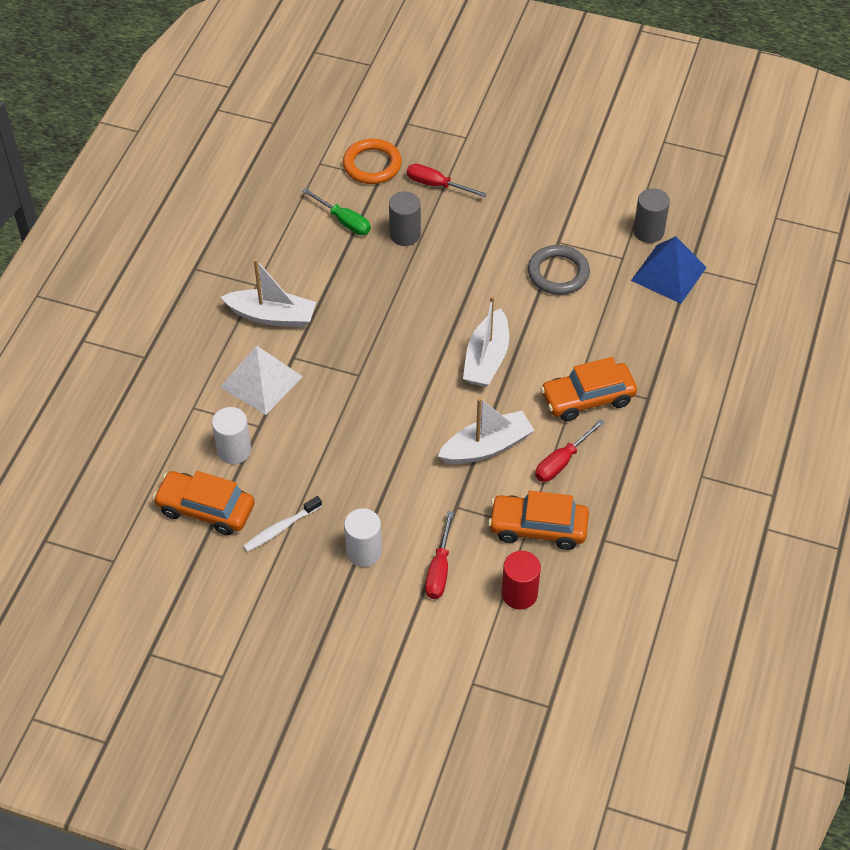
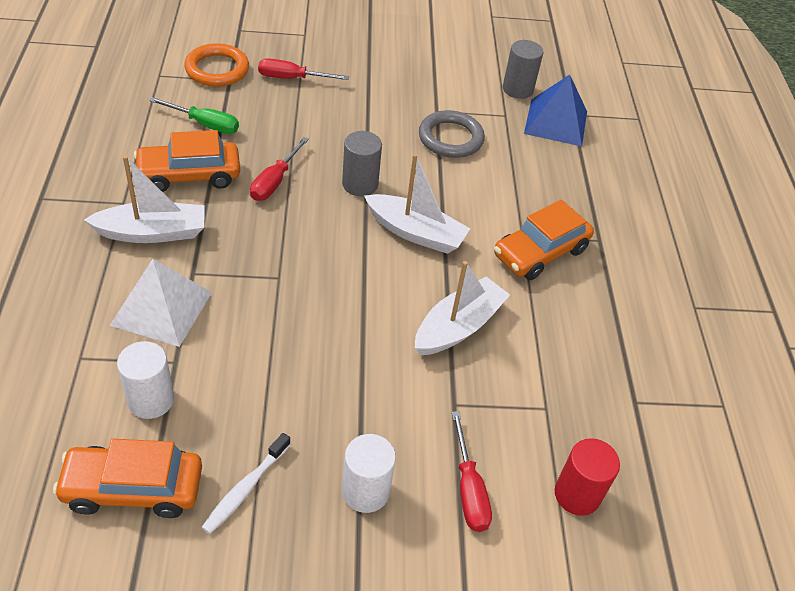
camera: 25 degrees left, 5 degrees down
(405, 235) = (277, 127): grey cylinder -> grey cylinder (360, 184)
(486, 359) = (416, 233): white boat -> white boat turned 60 degrees counterclockwise
(538, 528) = (558, 406): orange car -> orange car (189, 175)
(562, 461) = (547, 324): red screwdriver -> red screwdriver (275, 181)

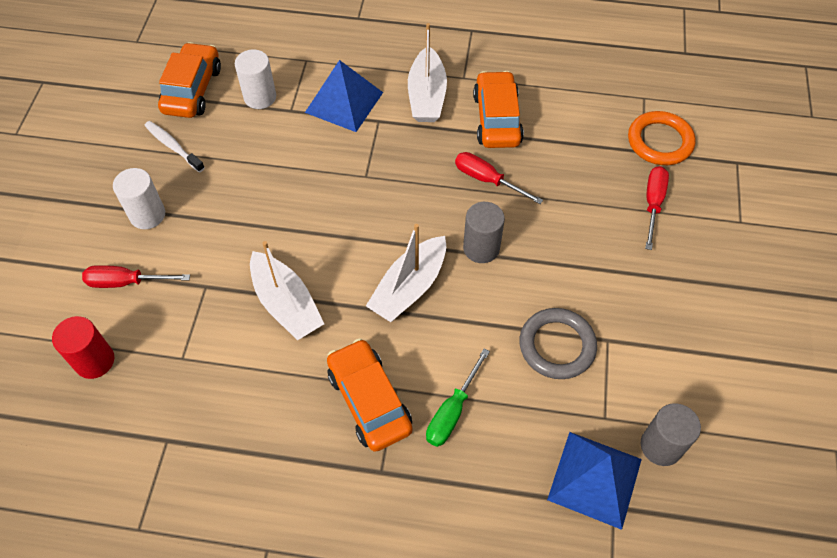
camera: 105 degrees right, 10 degrees up
(161, 308) = (344, 102): white pyramid -> blue pyramid
(205, 124) = (569, 131): green screwdriver -> green screwdriver (452, 411)

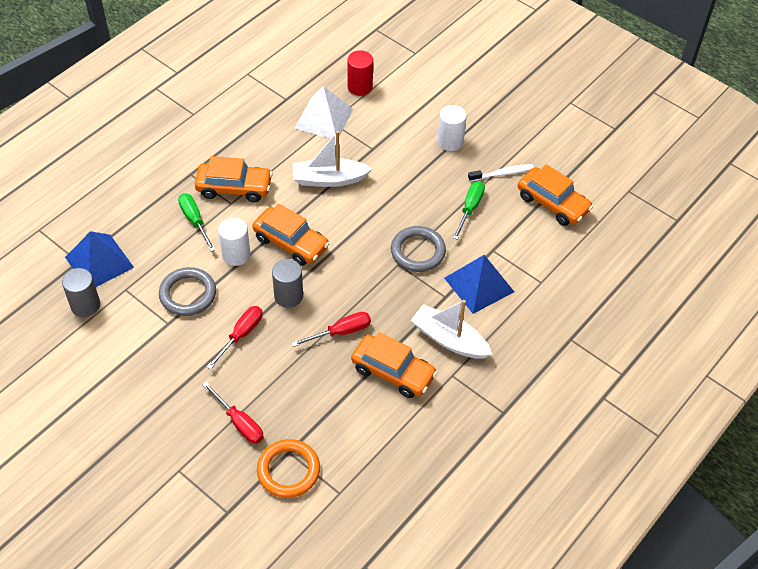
camera: 120 degrees right, 5 degrees down
(126, 282) = (404, 116): red screwdriver -> red screwdriver (241, 335)
(181, 370) = (324, 118): none -> white pyramid
(245, 152) = (470, 208): none -> green screwdriver
(260, 97) = (518, 238): white cylinder -> white cylinder (236, 255)
(337, 168) = (418, 251): none -> grey ring
(409, 287) = (291, 242): white boat -> orange car

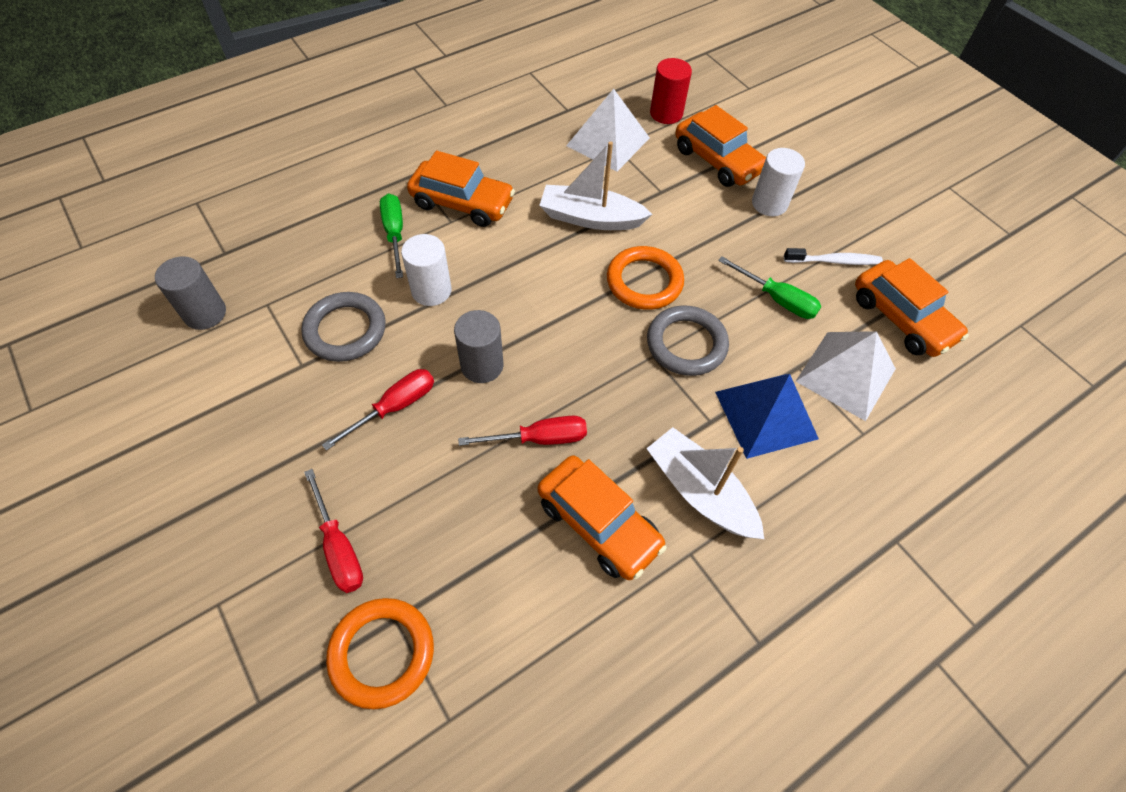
camera: 15 degrees right, 5 degrees up
(99, 262) = (250, 260): blue pyramid -> none
(291, 242) = (511, 291): orange car -> orange car (717, 160)
(379, 216) = (644, 281): none -> orange ring
(470, 208) = (777, 299): green screwdriver -> green screwdriver turned 90 degrees clockwise
(524, 248) = (846, 375): none -> white pyramid

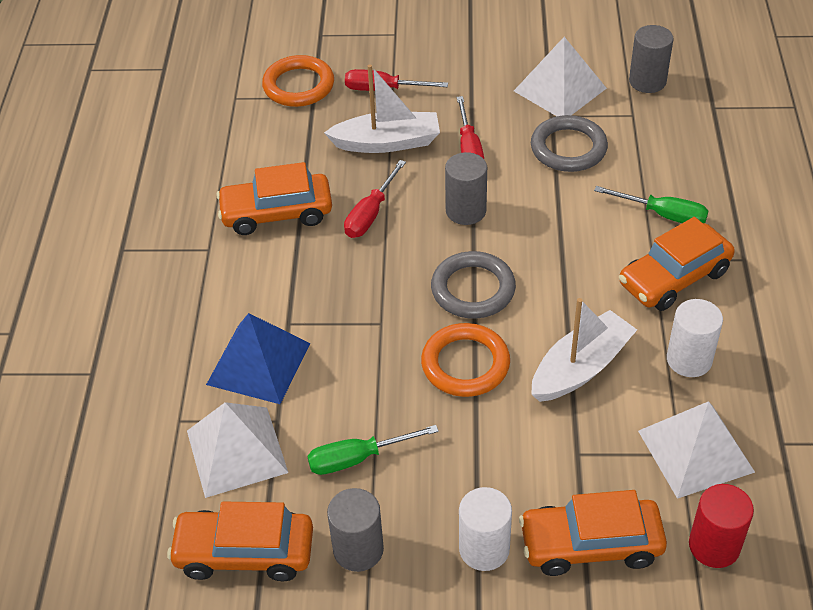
camera: 130 degrees right, 10 degrees down
(253, 377) = (560, 89): none -> white pyramid
(431, 290) = (572, 212): white cylinder -> white cylinder (689, 360)
(686, 344) = (372, 353): grey ring -> grey ring (473, 289)
(699, 492) = (242, 280): white boat -> white boat (387, 142)
(834, 261) = (358, 549): white toothbrush -> grey cylinder

